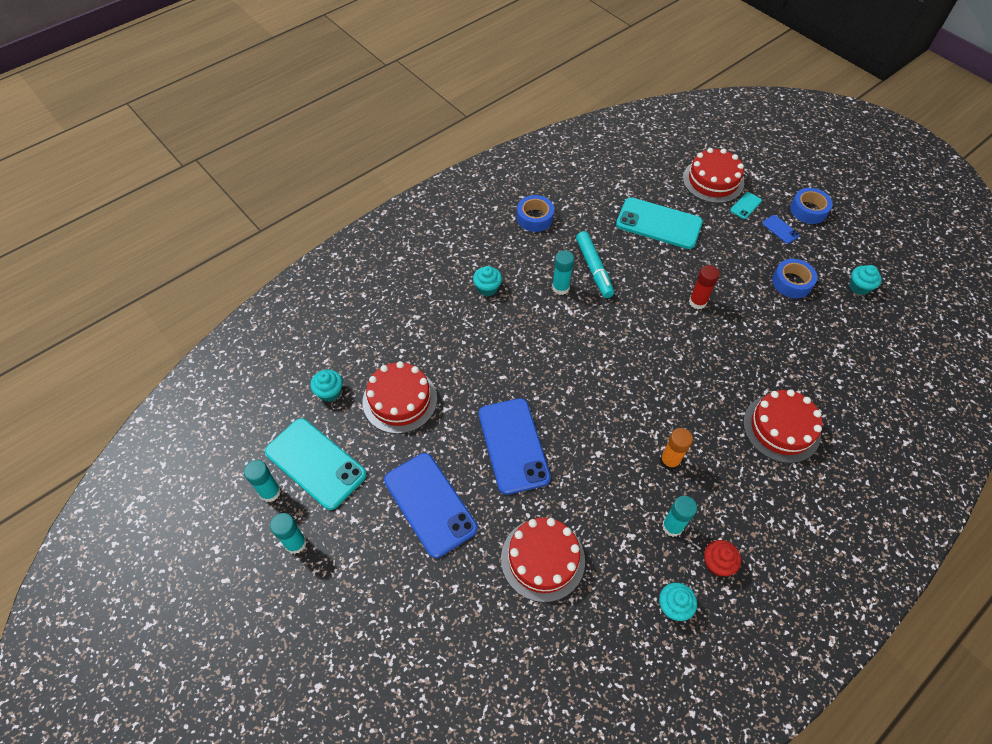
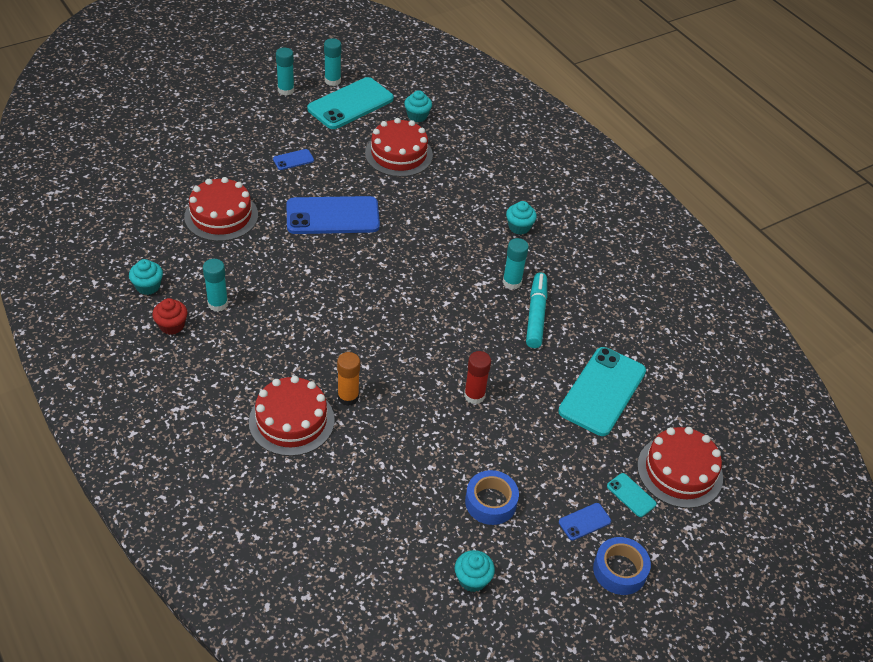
camera: 95 degrees right, 10 degrees down
(430, 504) = (293, 160): blue phone -> blue phone, size x0.44
(534, 218) = (617, 280): blue tape -> none
(594, 268) = (536, 315): turquoise marker -> turquoise marker turned 105 degrees clockwise
(669, 461) = (283, 319): orange glue stick -> orange glue stick (348, 397)

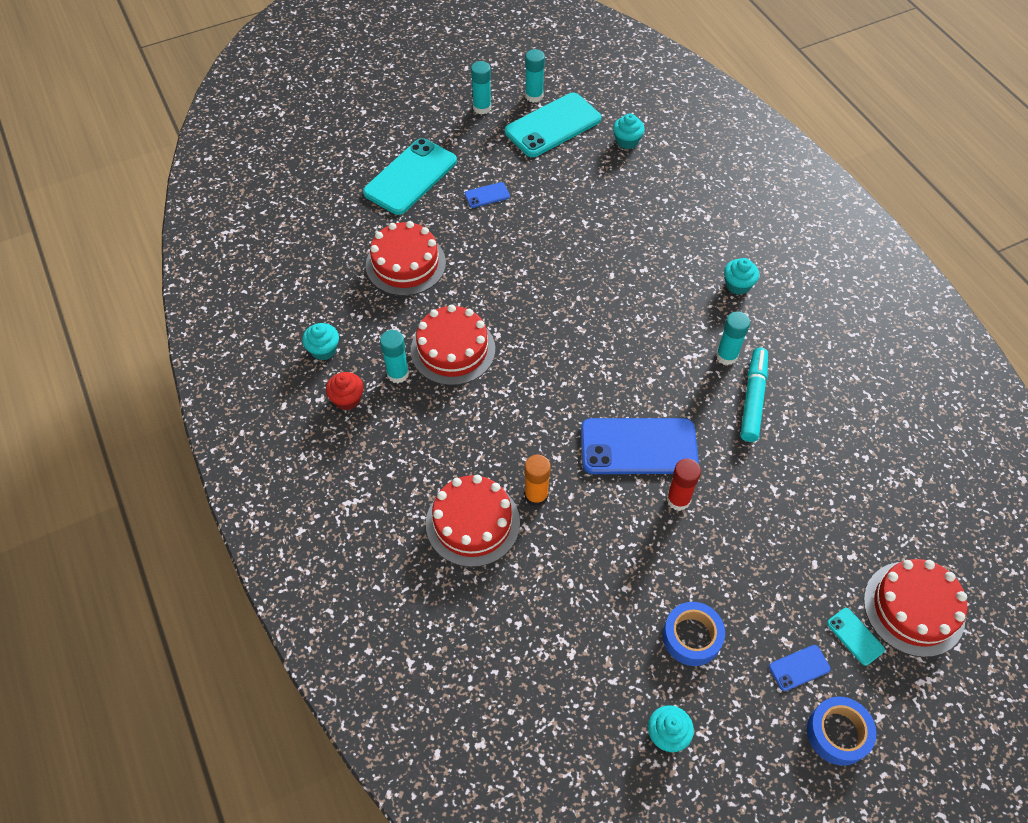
camera: 10 degrees right, 10 degrees up
(332, 216) = (527, 267): blue phone -> blue phone (638, 446)
(399, 154) = (604, 190): red cake -> red cake (453, 349)
(602, 391) = (826, 500): turquoise phone -> turquoise phone (410, 177)

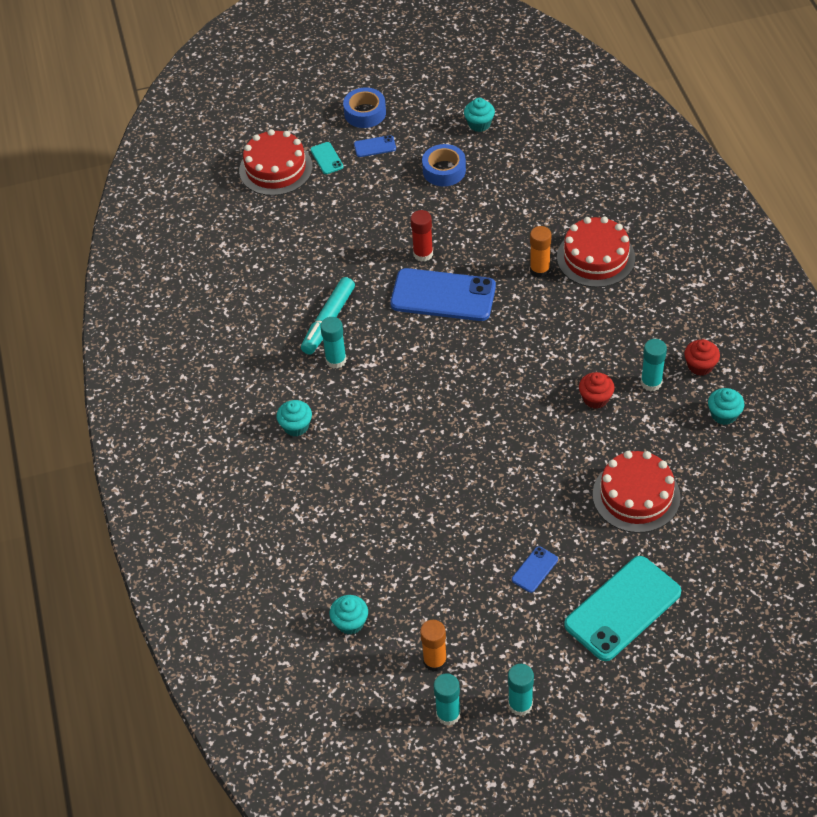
camera: 165 degrees left, 5 degrees down
(453, 349) = (595, 398): red cake -> red cupcake
(487, 195) = (535, 569): blue phone -> blue phone turned 45 degrees counterclockwise
(553, 125) = (435, 661): turquoise phone -> orange glue stick

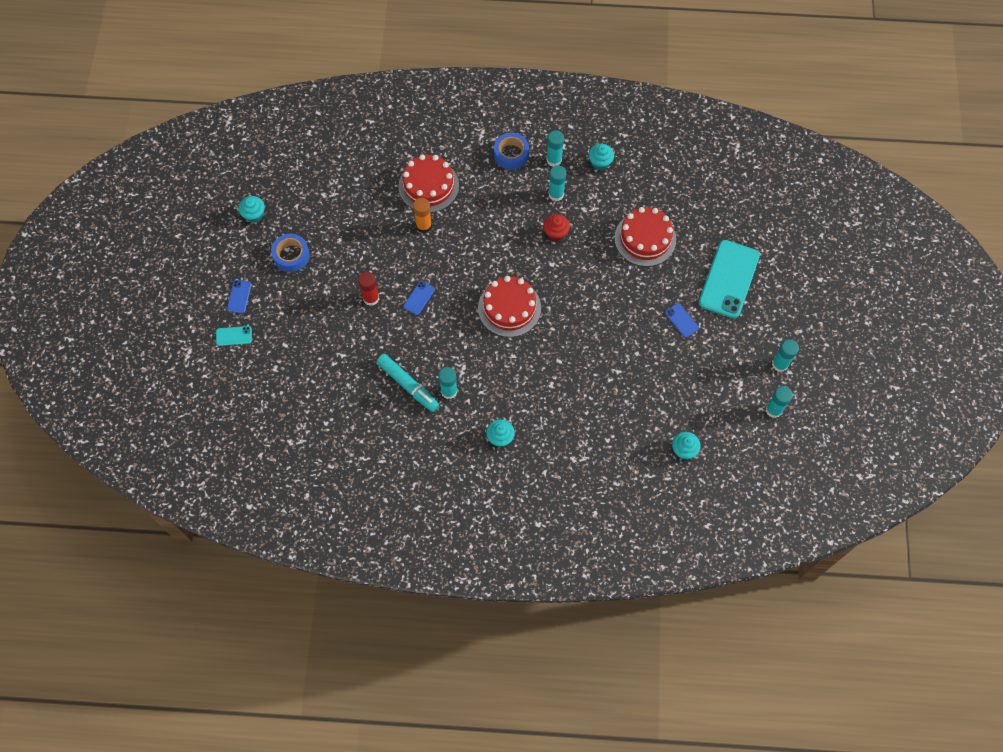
camera: 75 degrees left, 15 degrees up
(275, 168) = (225, 378): red cake -> red cake (509, 308)
(365, 113) = (197, 292): blue tape -> blue tape (511, 154)
(435, 661) = (731, 405): orange glue stick -> none
(443, 295) = (419, 298): blue phone -> blue phone, size x0.44
(622, 608) = (728, 279): turquoise phone -> turquoise phone turned 45 degrees clockwise
(700, 366) = (554, 160): red cupcake -> turquoise glue stick

